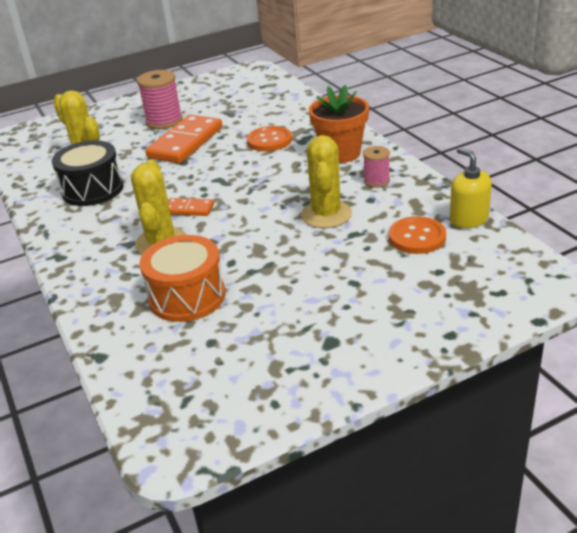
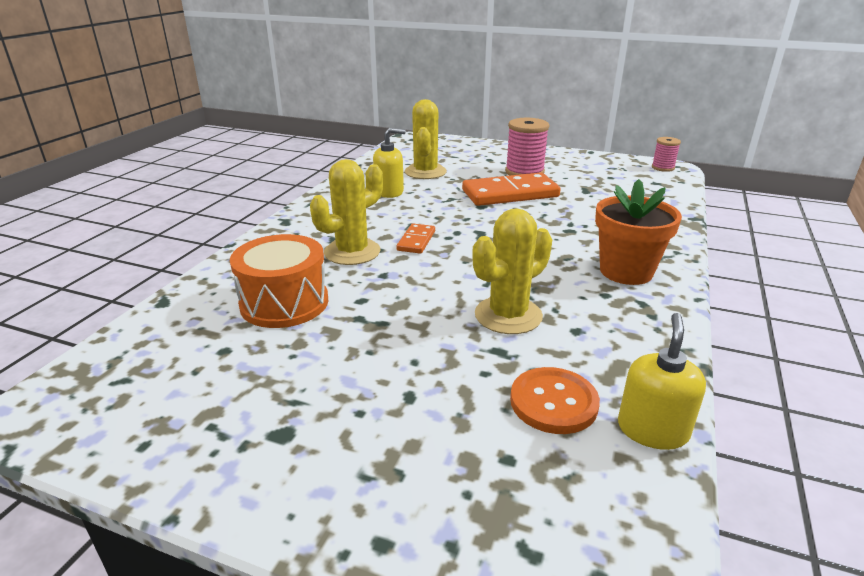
camera: 45 degrees right, 5 degrees down
(93, 189) = (389, 192): black drum -> yellow soap dispenser
(189, 209) = (416, 241): orange domino -> orange domino turned 45 degrees clockwise
(269, 140) = (579, 226): orange button -> none
(376, 181) = (616, 318): pink spool -> pink spool (663, 168)

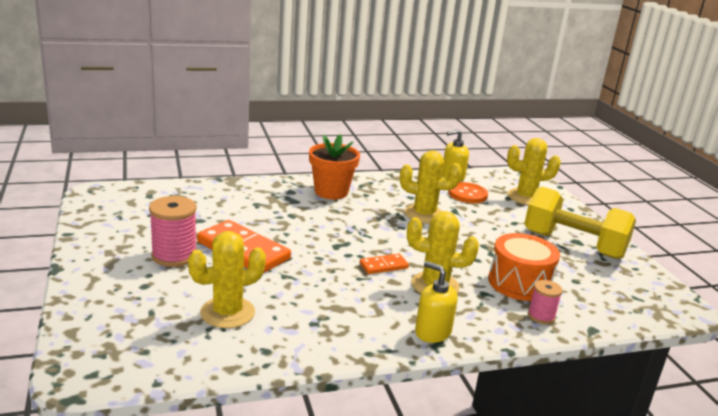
camera: 130 degrees left, 5 degrees down
(280, 419) = (573, 245): none -> yellow dumbbell
(389, 192) = (307, 314): yellow soap dispenser -> yellow soap dispenser (432, 332)
(490, 492) = (525, 197): none -> yellow cactus
(663, 168) = (101, 195): pink spool -> pink spool (541, 316)

